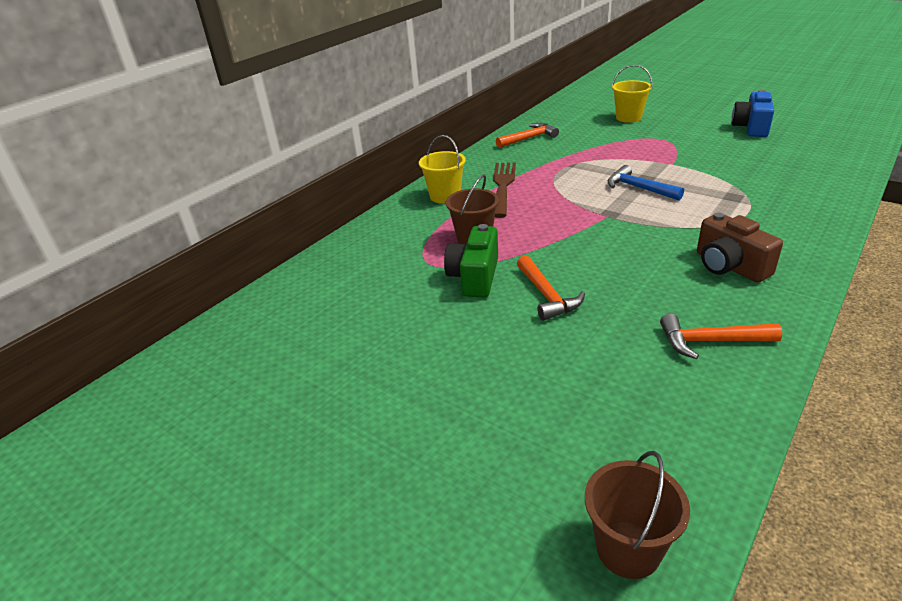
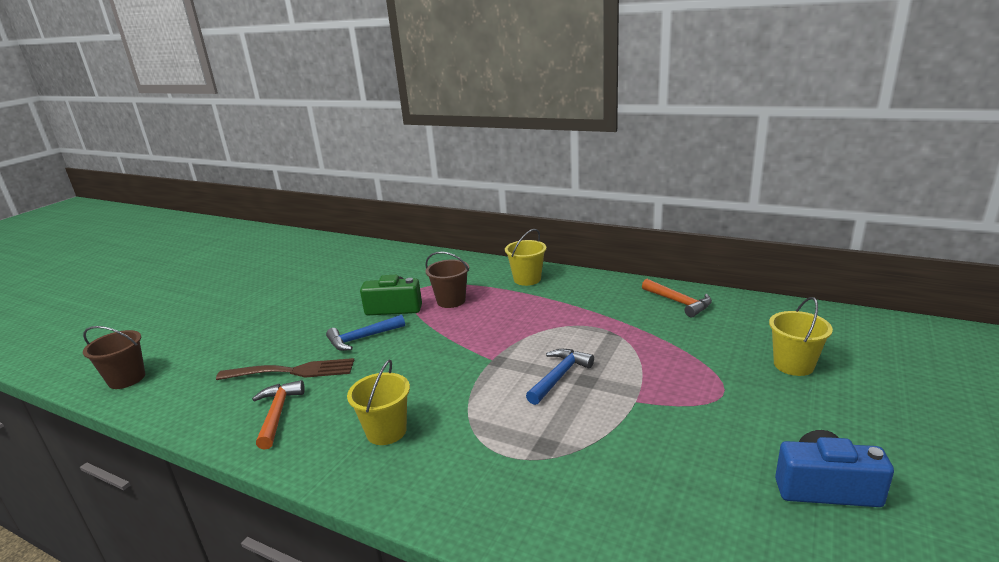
camera: 80 degrees right, 10 degrees down
(503, 186) = (551, 301): brown fork -> brown fork (292, 371)
(546, 295) = (362, 338): orange hammer -> blue hammer
(729, 266) = (386, 431): brown camera -> yellow bucket

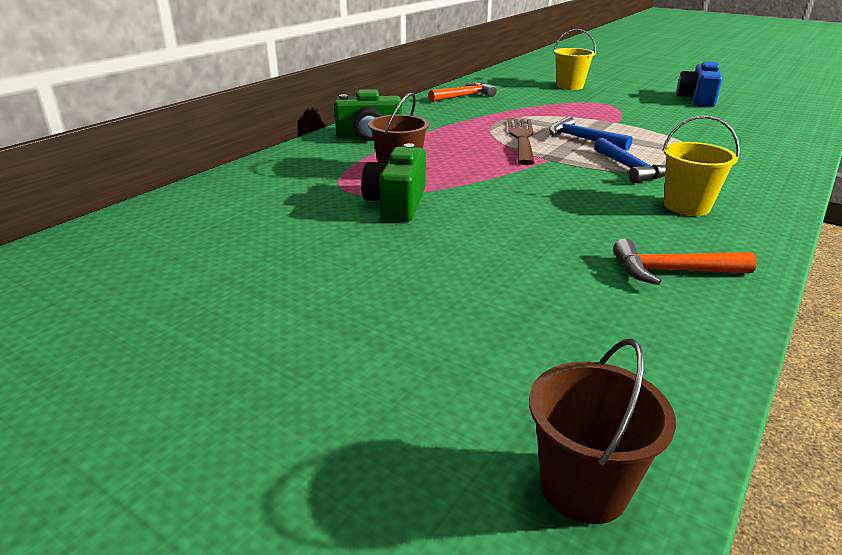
camera: 85 degrees left, 5 degrees up
(292, 371) = (565, 269): brown fork -> brown fork (521, 139)
(362, 338) = (480, 223): blue hammer -> blue hammer (630, 169)
(527, 279) = (369, 136): yellow bucket -> green camera

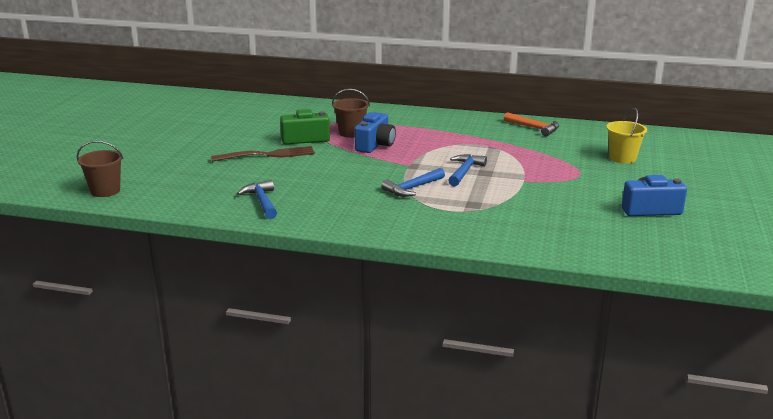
camera: 70 degrees right, 5 degrees down
(369, 136) = (407, 117): green camera -> none
(461, 165) = (375, 145): none -> blue camera
(521, 139) = (445, 154): brown fork -> brown fork (268, 155)
(672, 271) = (262, 202): orange hammer -> blue hammer
(687, 206) = (355, 205): yellow bucket -> none

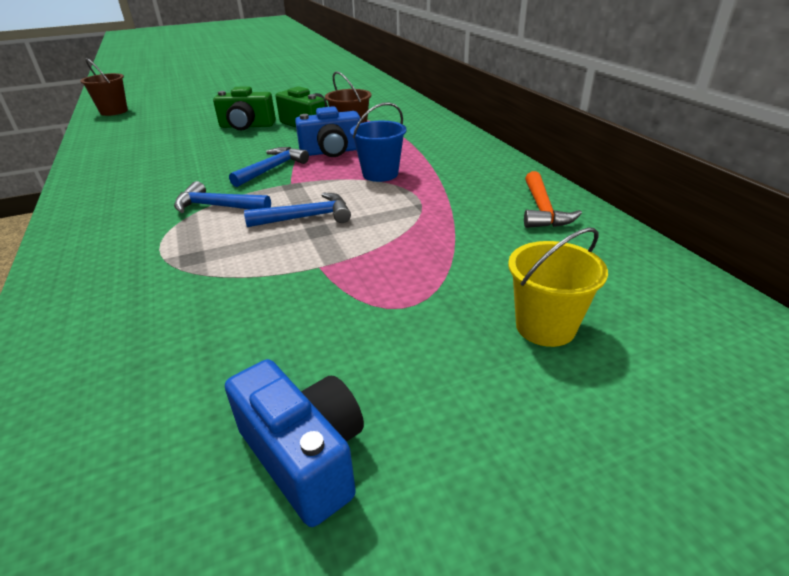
camera: 55 degrees right, 10 degrees up
(262, 202) = (123, 158): blue hammer -> blue hammer (272, 169)
(268, 155) = (247, 126): brown fork -> green camera
(434, 143) = (380, 174): none -> blue bucket

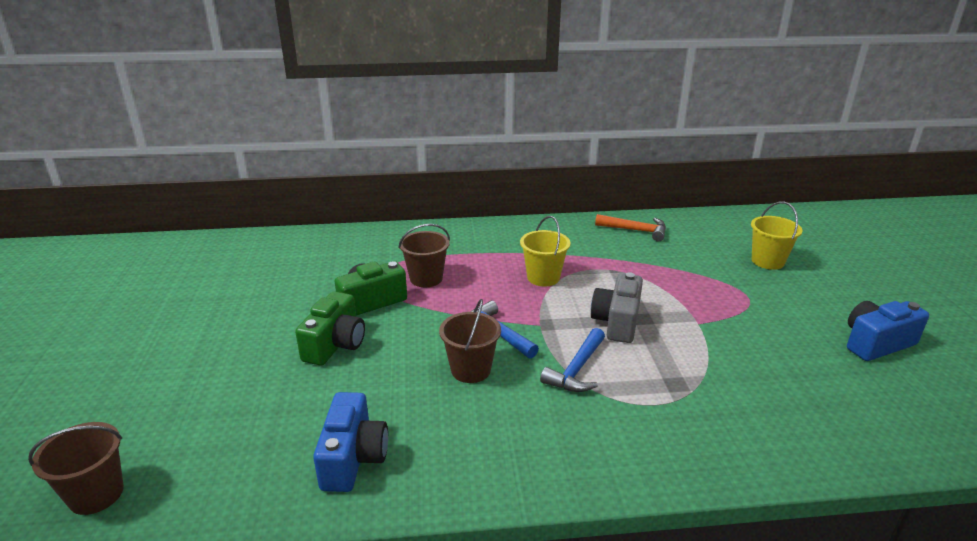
camera: 75 degrees left, 5 degrees down
(217, 168) = (470, 370): none -> brown bucket
(306, 217) = (617, 322): blue hammer -> grey camera
(332, 152) = (471, 295): blue camera -> blue camera (353, 458)
(380, 174) = (543, 277): blue bucket -> yellow bucket

